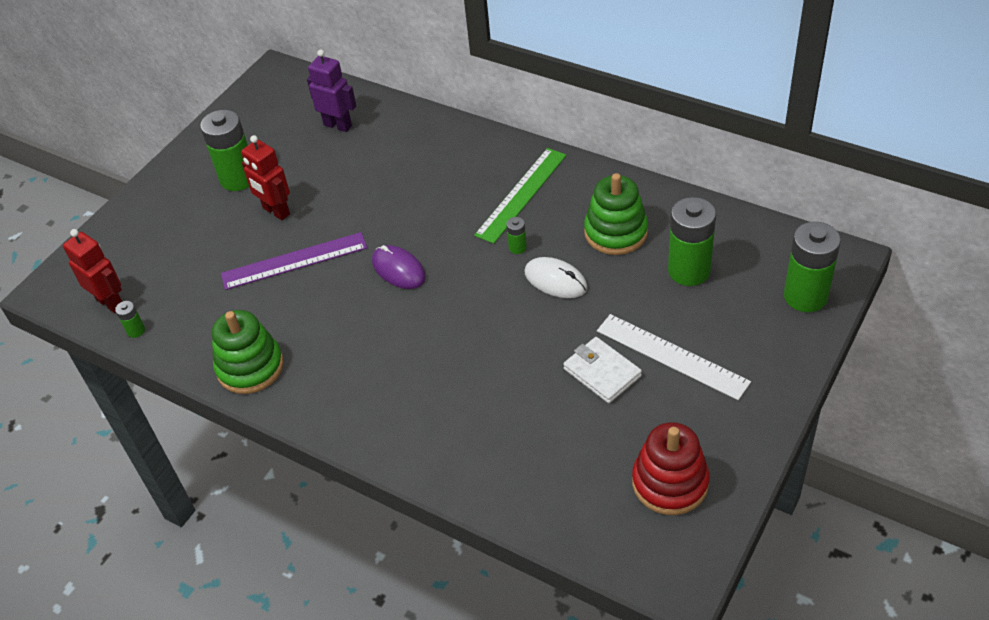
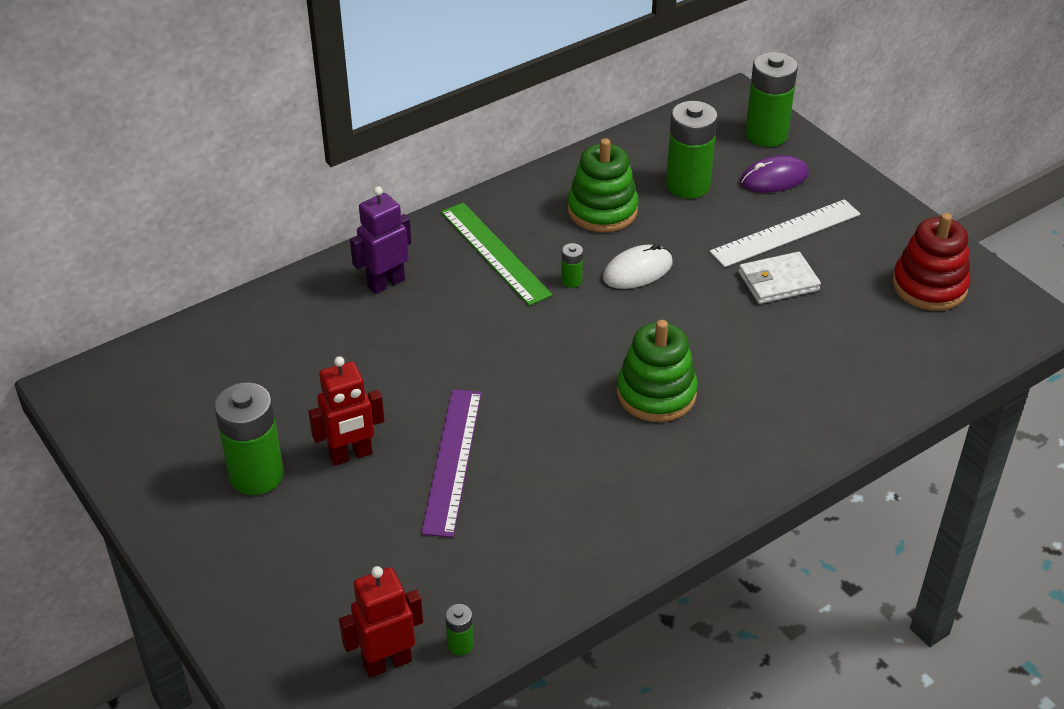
camera: 70 degrees left, 5 degrees down
(250, 367) = (599, 544): green stacking toy -> green stacking toy (656, 394)
(338, 125) = (243, 358): purple robot -> purple robot (386, 283)
(398, 269) = (535, 377): purple mouse -> purple mouse (774, 178)

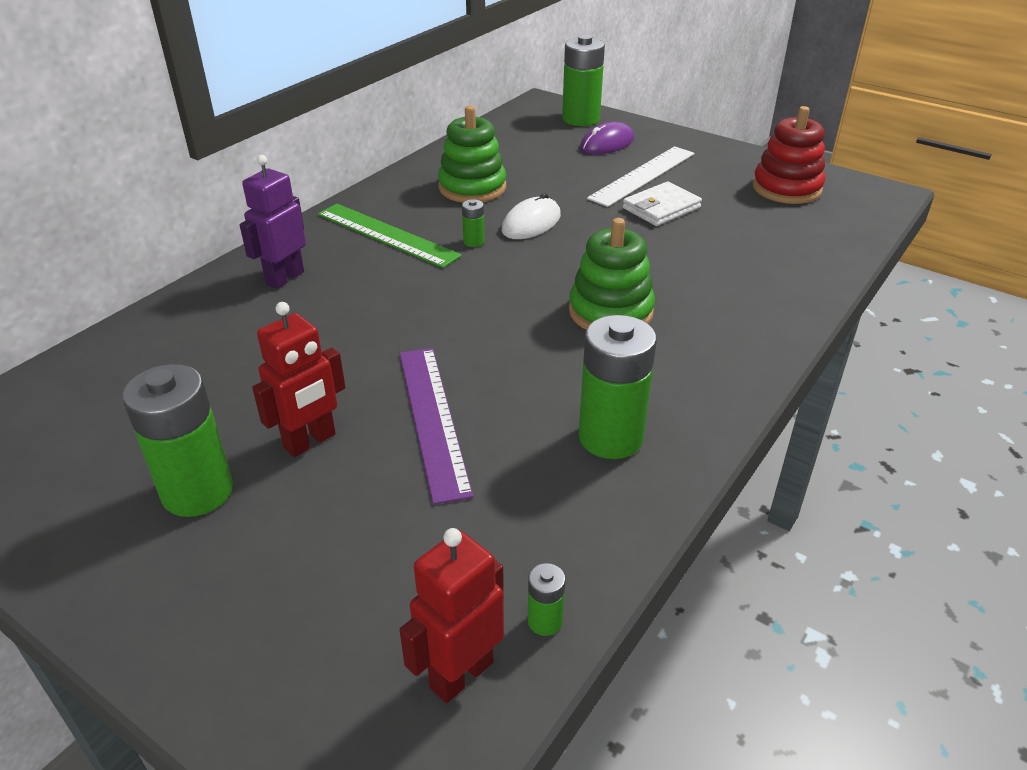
camera: 20 degrees left, 5 degrees down
(687, 185) = (537, 159): green battery -> green battery (610, 437)

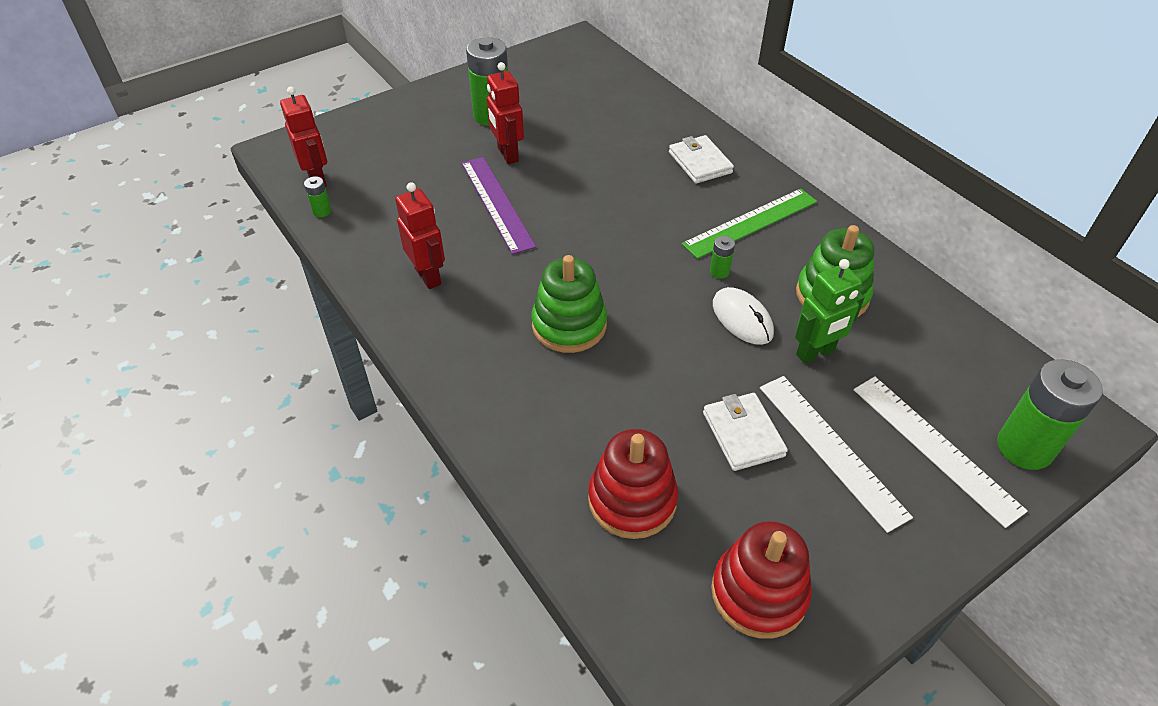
camera: 110 degrees right, 10 degrees up
(285, 278) = (700, 162): purple robot -> white wallet
(432, 419) = (497, 203): purple ruler -> purple ruler turned 60 degrees clockwise
(548, 189) = (815, 353): none -> green robot
(607, 143) = (934, 448): purple mouse -> white ruler
(610, 437) = (428, 276): green battery -> red robot
(770, 243) = (632, 500): none -> red stacking toy

